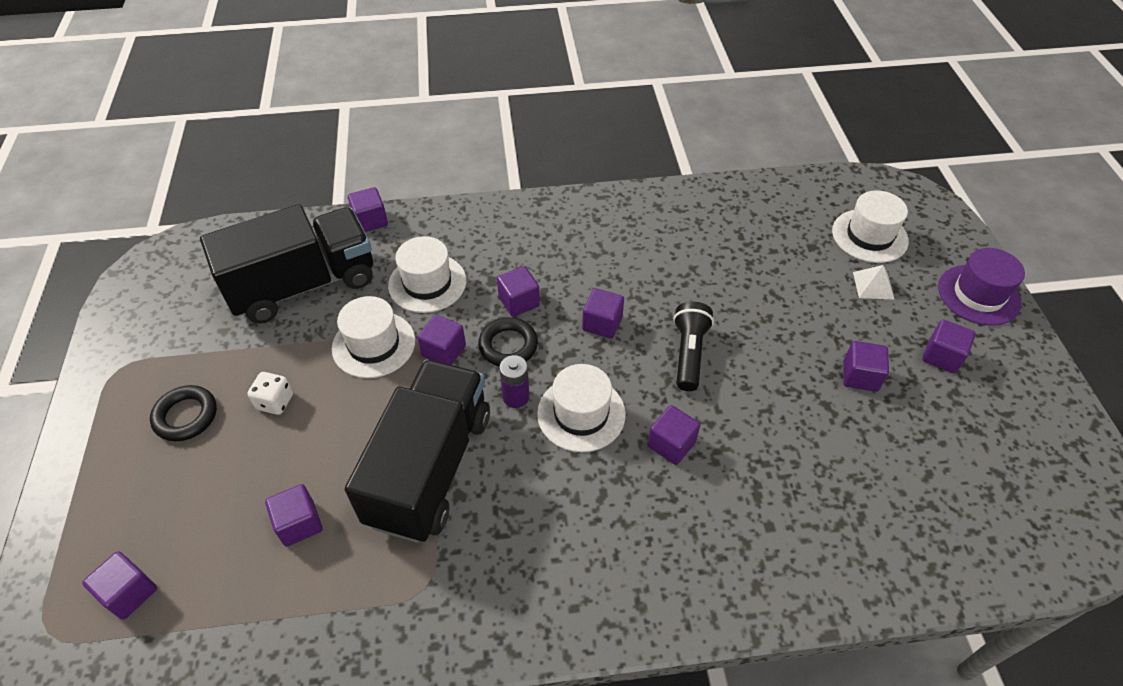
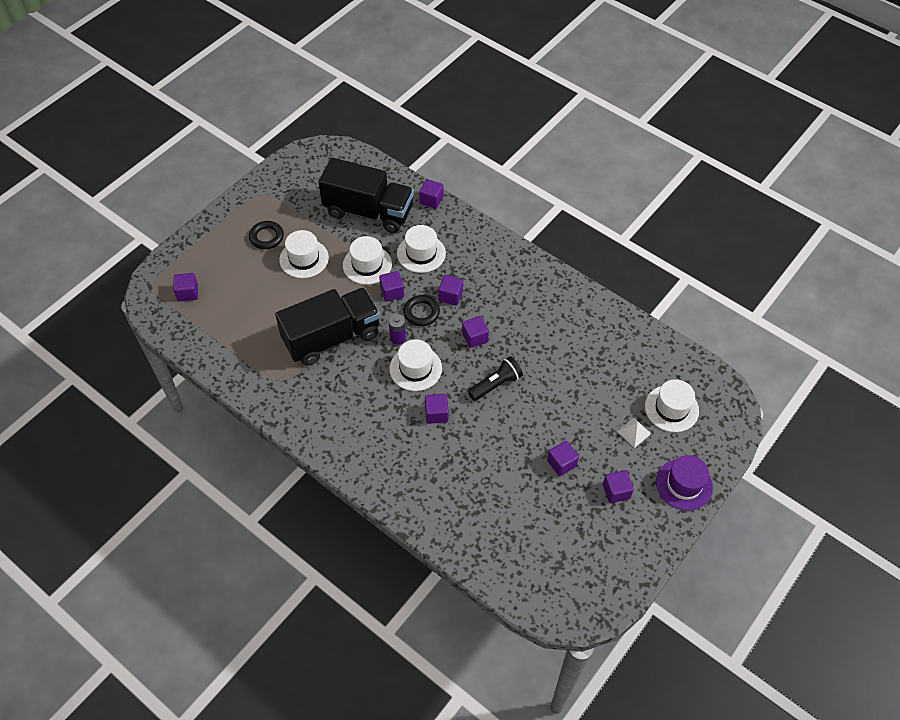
camera: 45 degrees right, 5 degrees up
(275, 402) = (304, 258): white dice -> white hat
(299, 523) = (264, 317): purple cube -> none

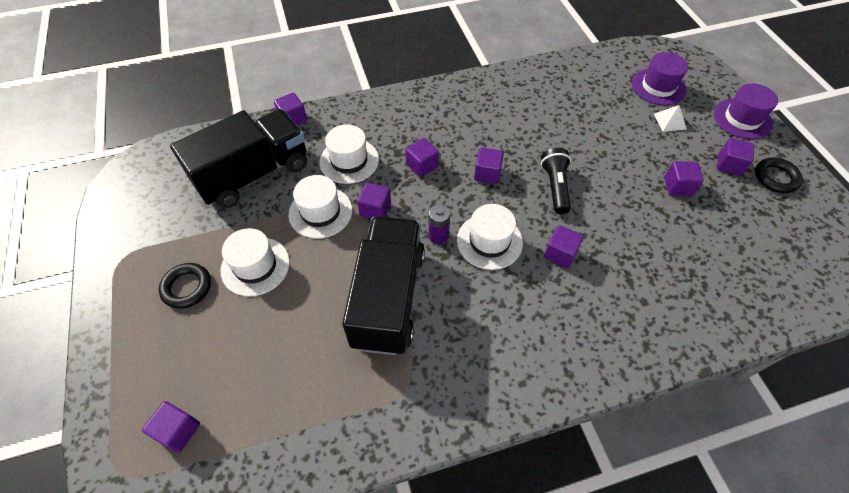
camera: 55 degrees left, 0 degrees up
(421, 312) = (422, 199): black ring -> black ring (775, 178)
(671, 408) = (658, 87): white hat -> purple hat

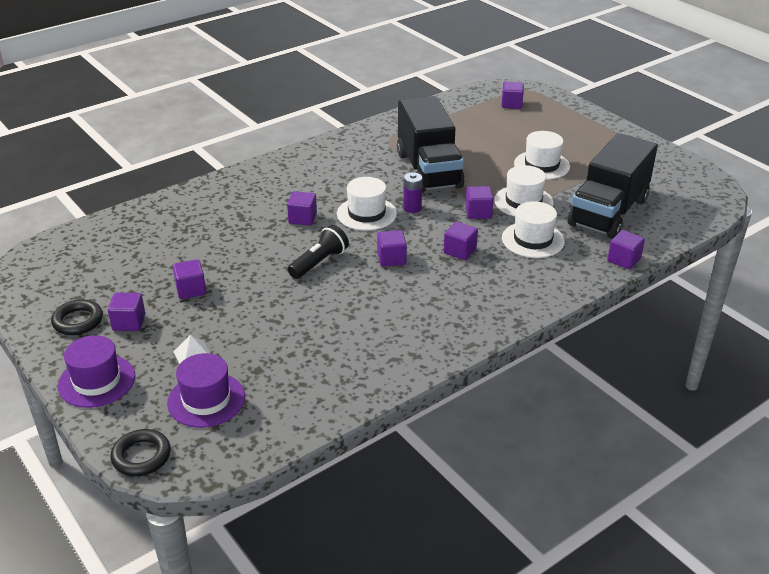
camera: 160 degrees right, 20 degrees down
(187, 287) = (577, 147): black ring -> black ring (141, 456)
(555, 187) = (319, 263): black flashlight -> black flashlight turned 120 degrees counterclockwise

